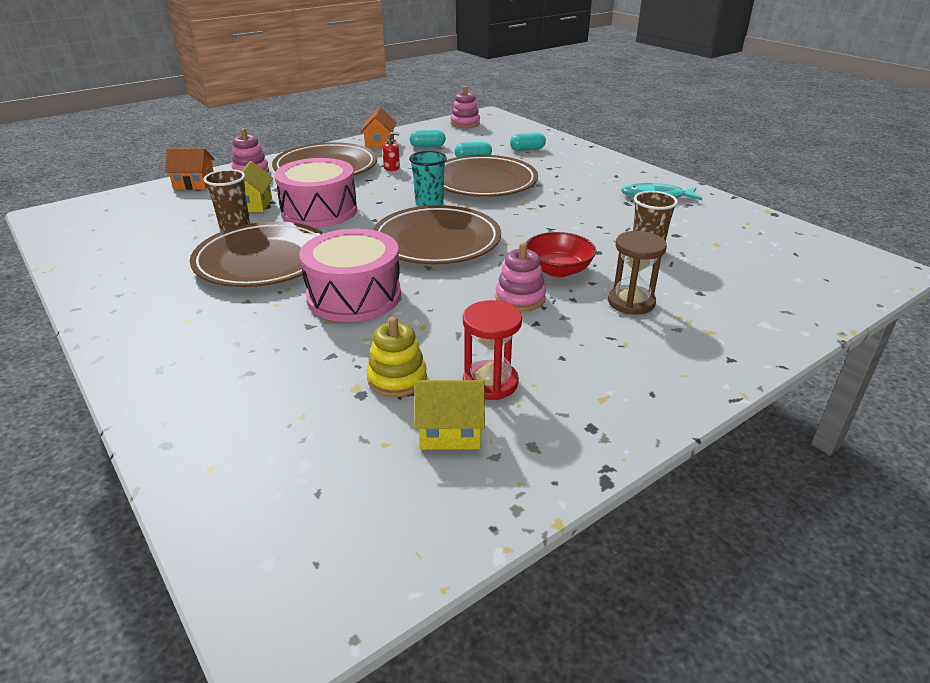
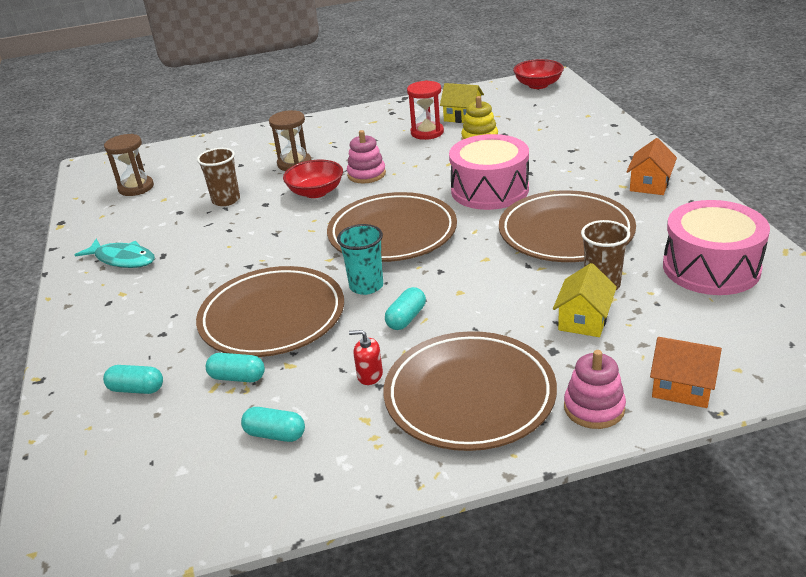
camera: 155 degrees left, 0 degrees up
(318, 583) = (538, 85): none -> red bowl
(319, 211) = (499, 294): pink drum -> pink drum (711, 267)
(379, 143) = (349, 466): orange house -> orange house (649, 184)
(385, 192) = (406, 318): none -> turquoise capsule
(465, 123) = (137, 521): pink stacking toy -> none
(772, 251) = (136, 188): none -> brown hourglass

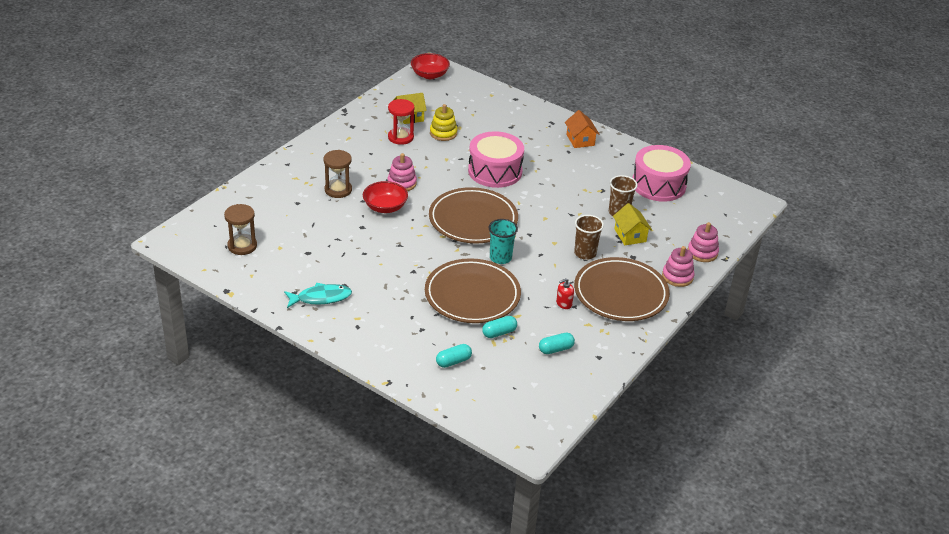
camera: 45 degrees left, 5 degrees up
(226, 200) = (329, 233): brown cup -> brown cup (585, 253)
(406, 318) = (545, 267): turquoise capsule -> none
(566, 232) = (569, 187): brown plate -> none
(682, 387) = (702, 252): orange house -> pink stacking toy

